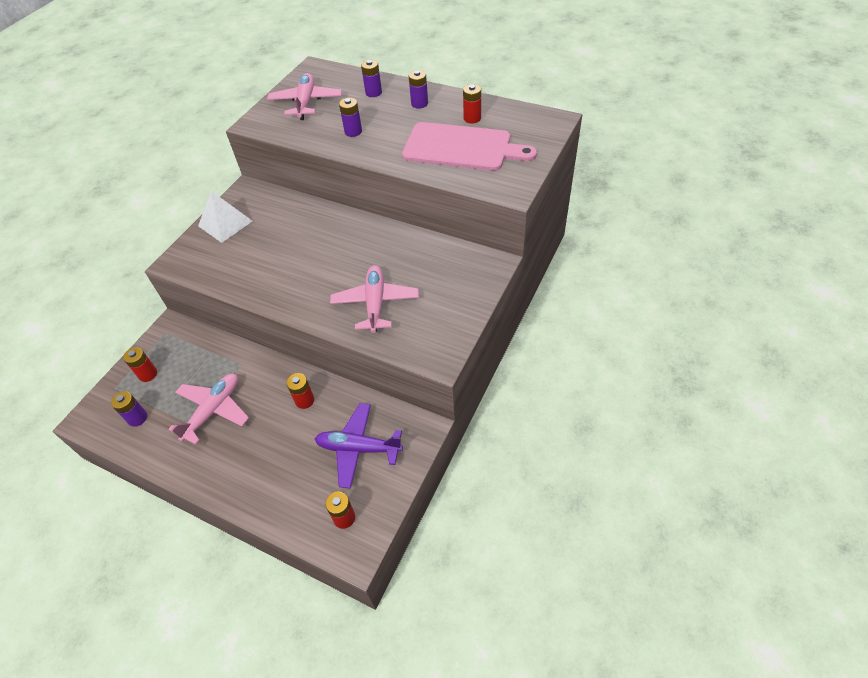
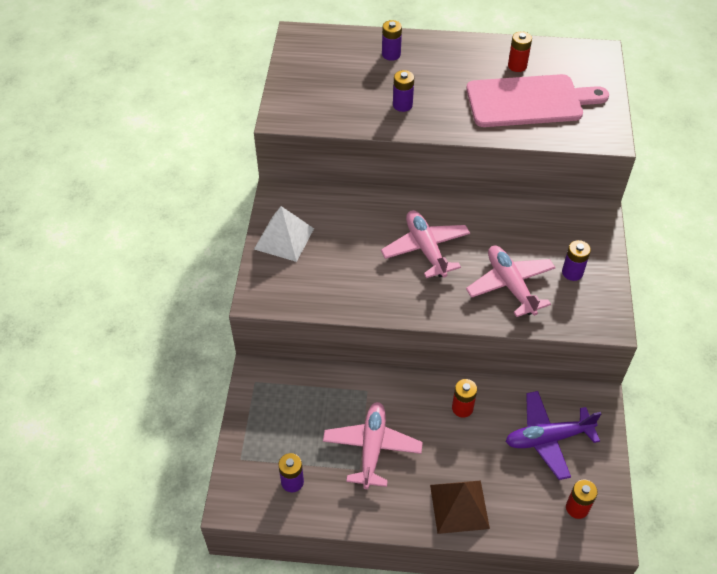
camera: 25 degrees left, 0 degrees up
(148, 374) = (269, 432): red battery -> none
(248, 481) = (459, 506): none -> brown pyramid
(306, 102) = (323, 80): pink plane -> pink plane (426, 249)
(419, 103) = (450, 59): purple battery -> purple battery (572, 272)

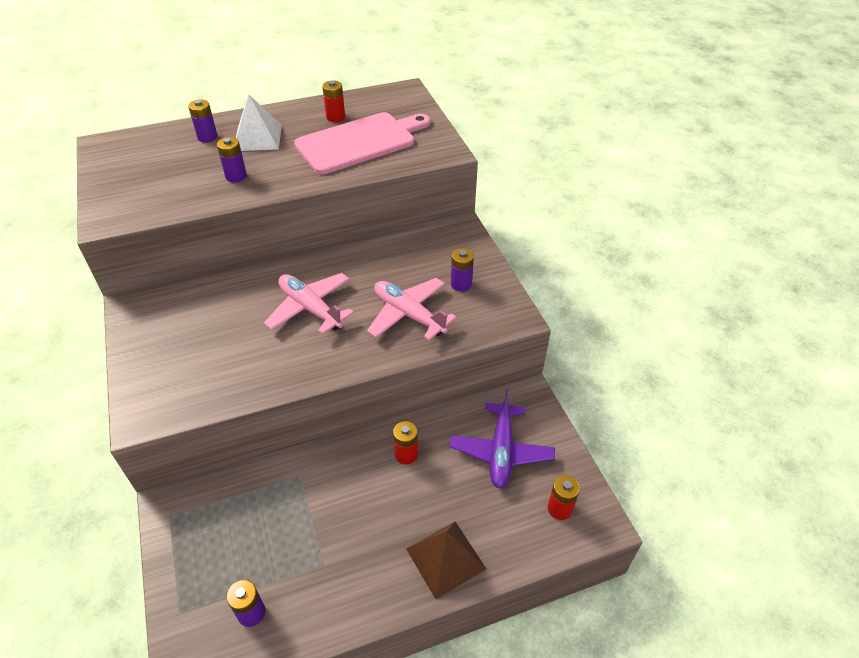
camera: 25 degrees left, 5 degrees down
(284, 238) = (151, 347): white pyramid -> white pyramid (257, 137)
(372, 448) = (329, 535): pink plane -> none
(548, 438) = (501, 451): purple plane -> purple plane turned 45 degrees counterclockwise

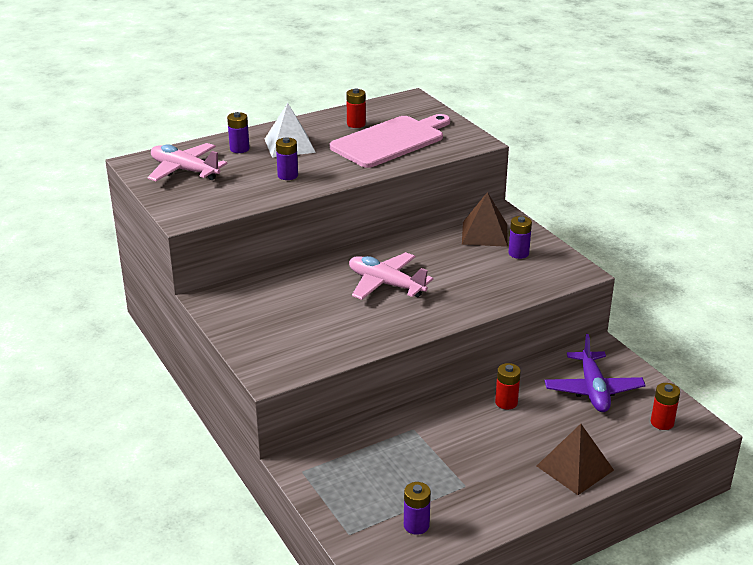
camera: 10 degrees left, 15 degrees down
(408, 314) = (480, 279): pink plane -> pink plane (184, 170)
(436, 254) = (484, 234): none -> brown pyramid

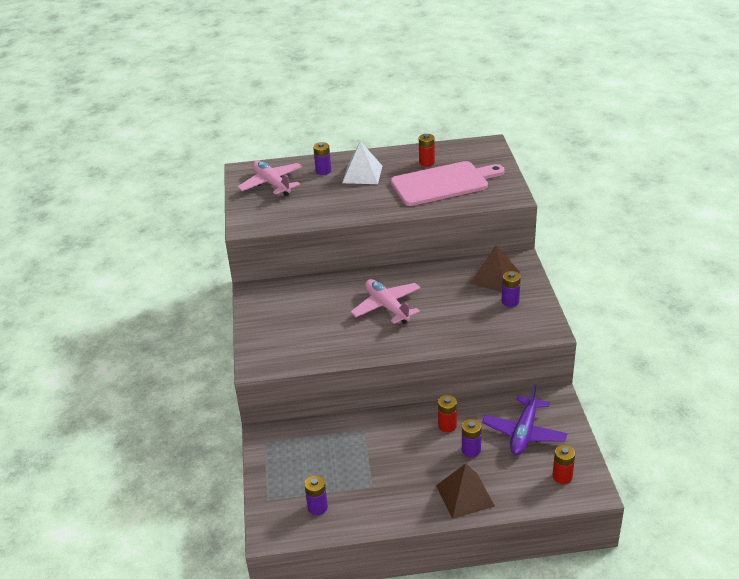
camera: 25 degrees right, 5 degrees up
(287, 175) = (342, 202): purple battery -> purple battery (471, 450)

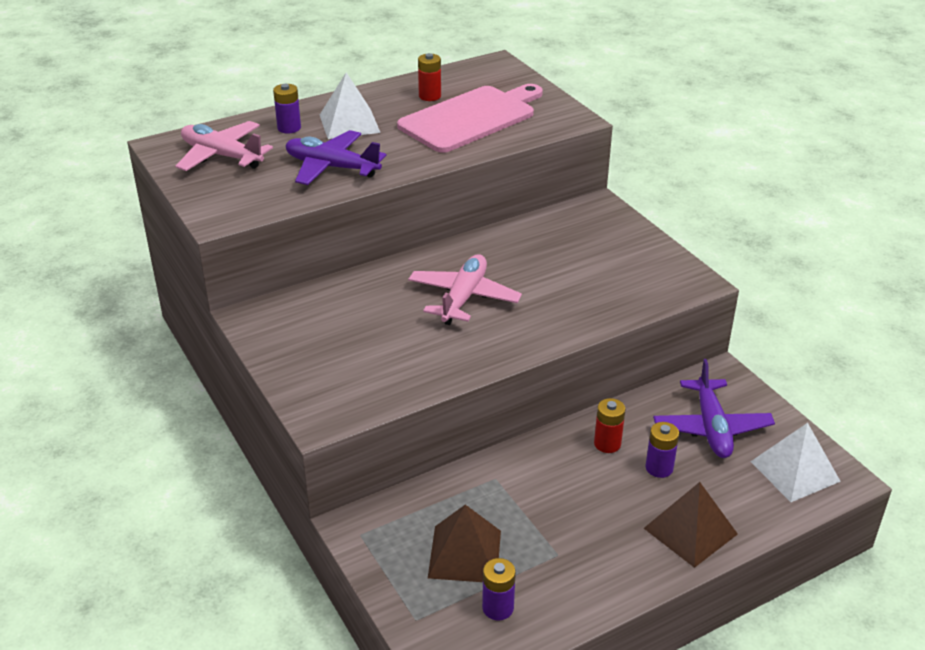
camera: 25 degrees left, 0 degrees up
(332, 204) = (332, 167): none -> purple plane
(387, 307) = (463, 298): pink plane -> pink plane turned 75 degrees clockwise
(494, 277) = (582, 232): brown pyramid -> brown pyramid (464, 554)
(510, 301) = (623, 258): purple battery -> none
(562, 476) = (795, 471): red battery -> white pyramid

